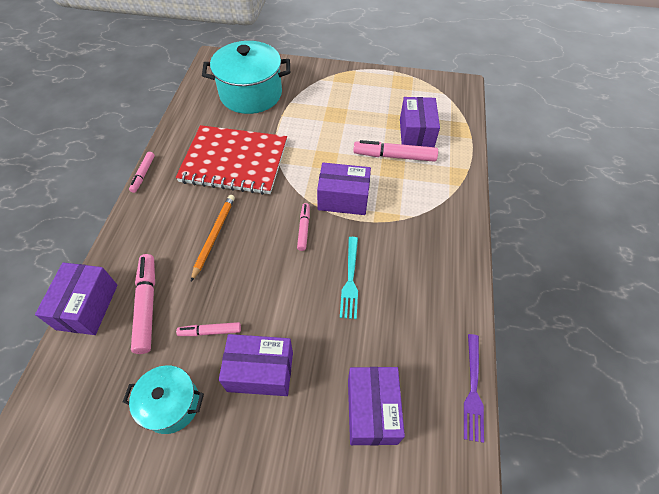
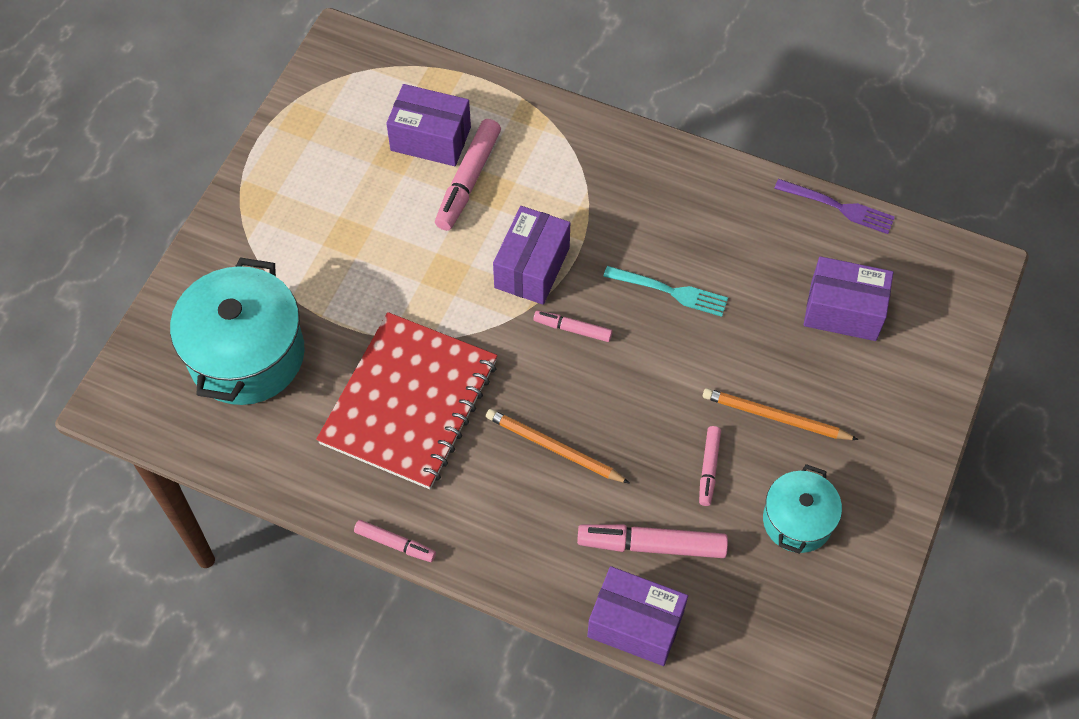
camera: 75 degrees left, 5 degrees up
(260, 371) = (775, 417): purple box -> orange pencil

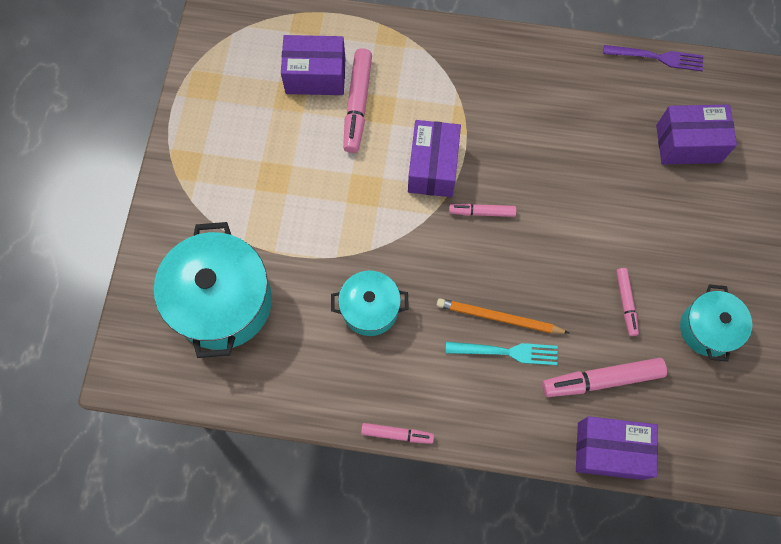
camera: 15 degrees left, 10 degrees up
(409, 402) = (370, 309): red notebook -> turquoise pot
(670, 291) = (549, 160): turquoise fork -> turquoise fork (507, 352)
(775, 417) = (663, 246): orange pencil -> none

